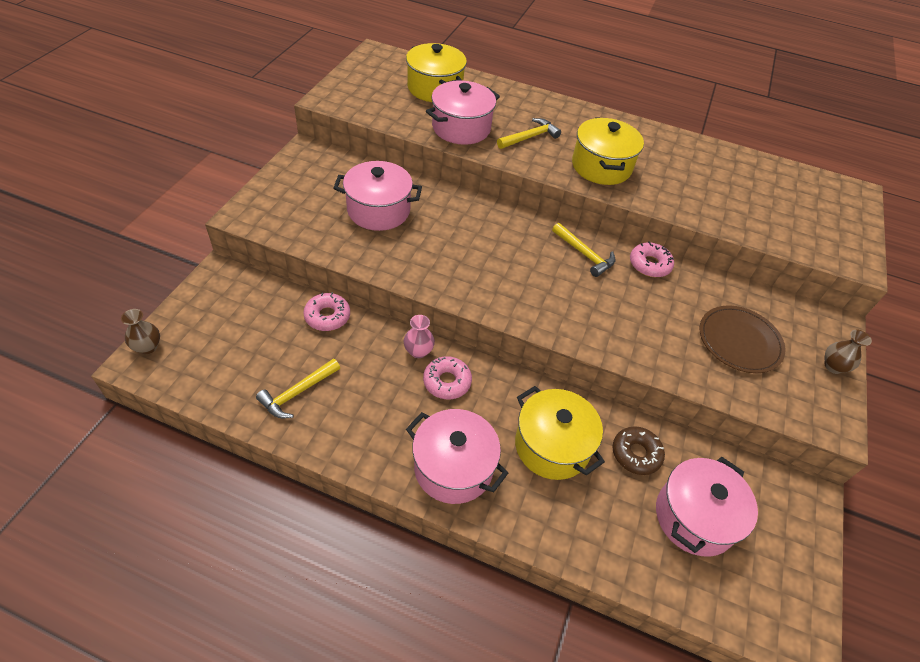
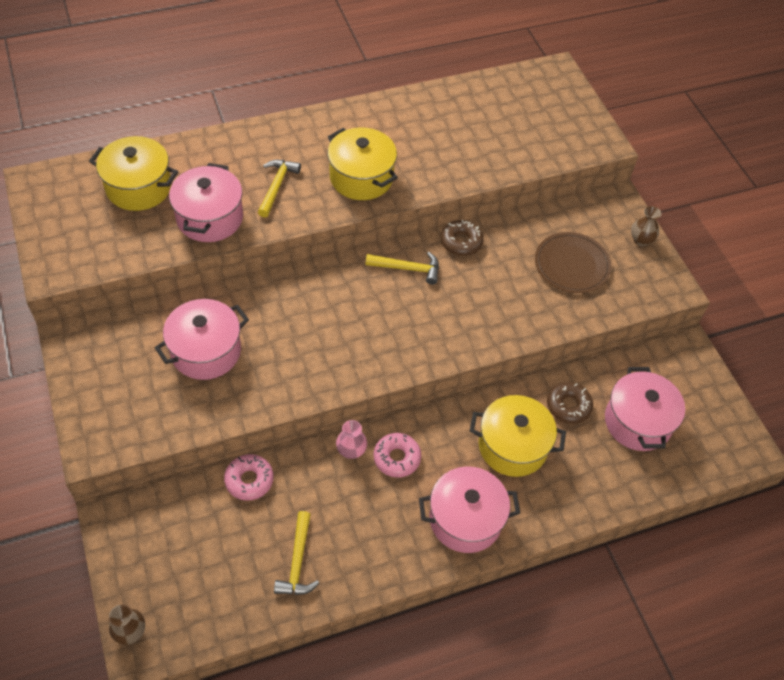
camera: 40 degrees left, 5 degrees up
(649, 264) = (461, 242): pink donut -> brown donut

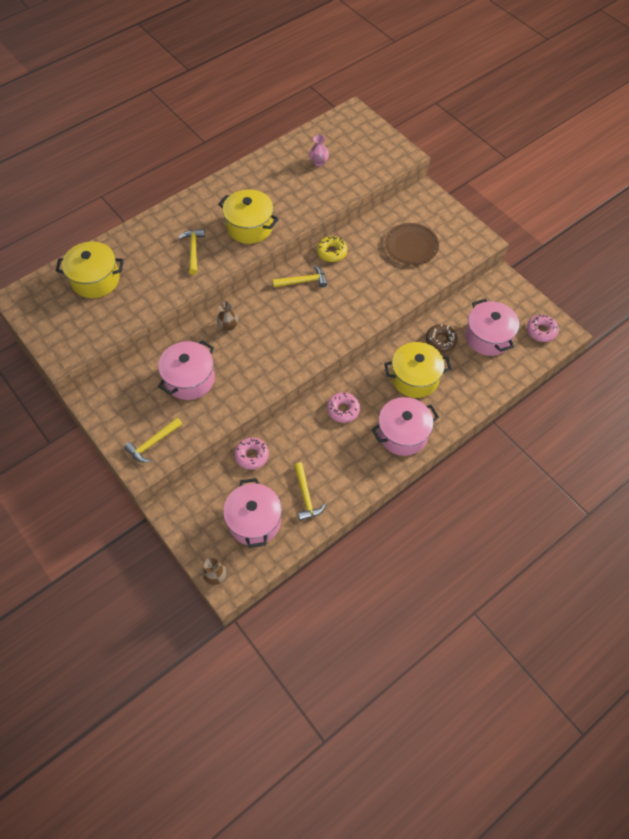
camera: 15 degrees left, 5 degrees up
(122, 420) = (153, 443): none -> yellow hammer
(210, 218) = (156, 286): pink pot -> pink pot (254, 521)
(351, 451) = (311, 415): pink vase -> pink vase (319, 162)
(461, 242) = (331, 252): brown donut -> yellow donut
(641, 240) = (450, 215): brown vase -> brown vase (228, 326)
(717, 437) = (541, 331): none -> pink donut

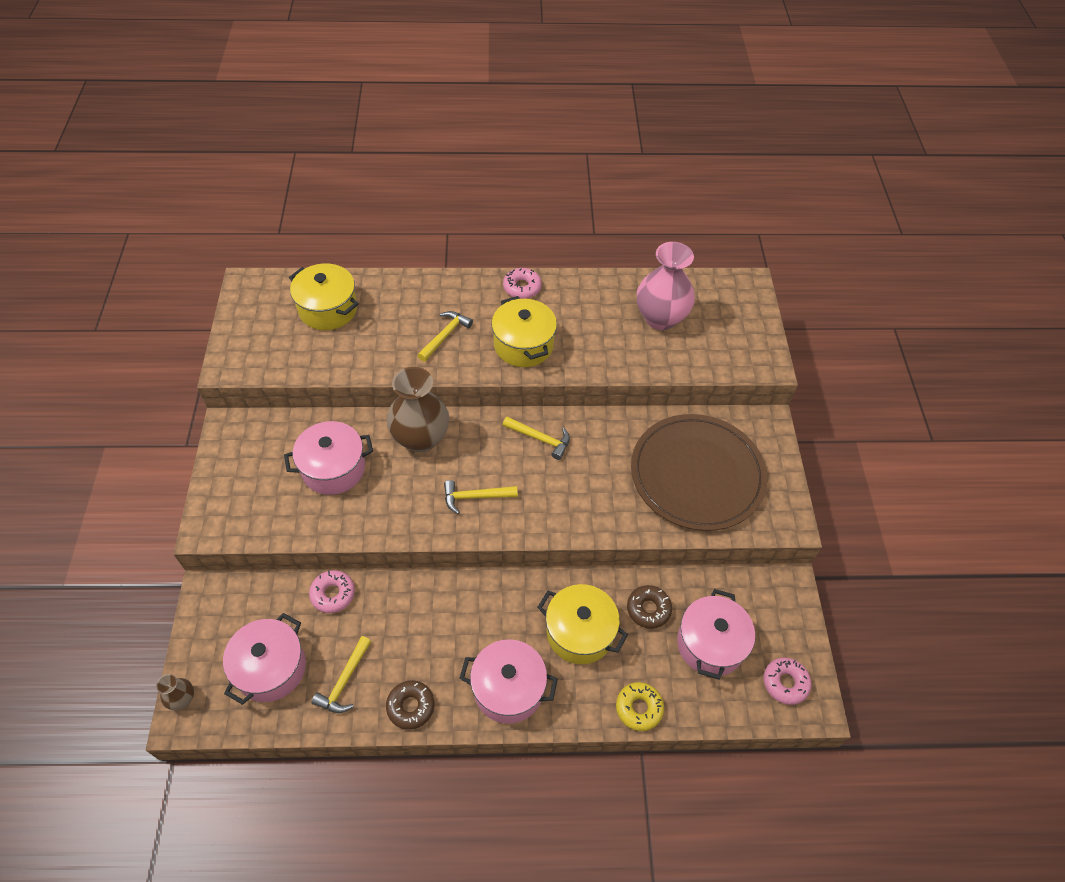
camera: 35 degrees right, 5 degrees down
(153, 443) = (239, 511): yellow hammer -> yellow hammer (475, 497)
(228, 326) = (421, 438): brown vase -> brown vase, size x2.22
(319, 162) = (660, 318): pink vase -> pink vase, size x2.22
(331, 252) = (599, 426): yellow donut -> yellow donut (639, 708)
(343, 410) = (469, 612): pink donut -> pink donut (522, 287)
(357, 481) = (411, 706): none -> brown donut
(411, 246) = (697, 474): brown plate -> brown plate, size x1.80

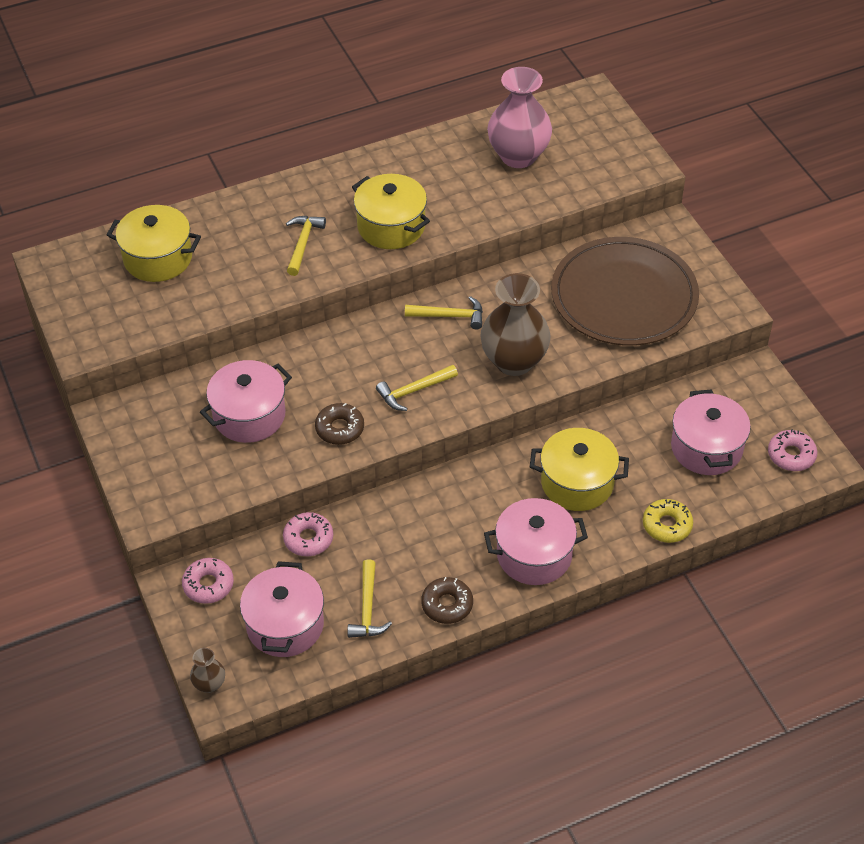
camera: 20 degrees left, 5 degrees down
(421, 438) = (324, 356): brown vase -> brown vase (514, 361)
(522, 287) = (357, 171): pink donut -> pink donut (208, 585)
(648, 609) = (632, 439): brown donut -> brown donut (340, 428)

